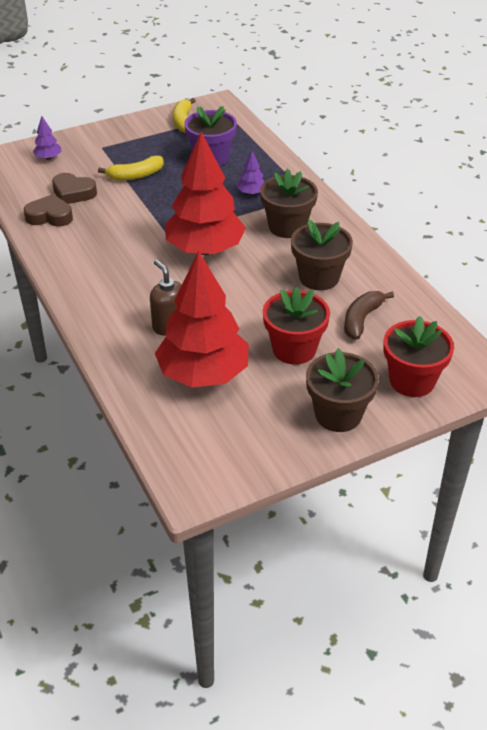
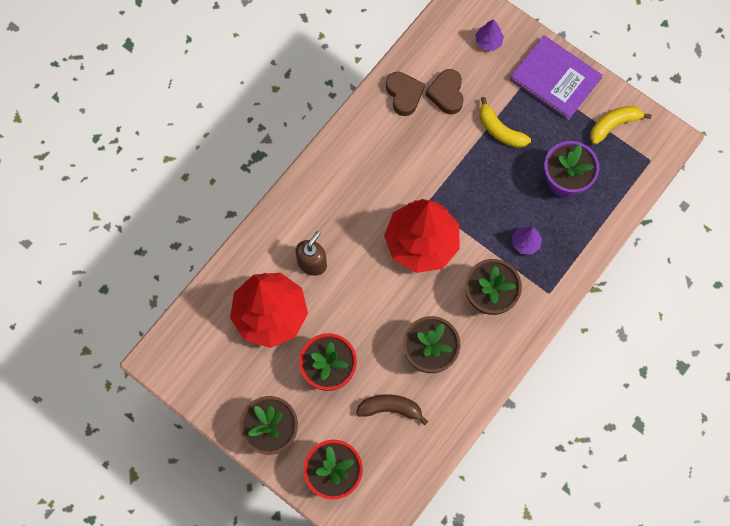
camera: 65 degrees right, 30 degrees up
(116, 136) = (555, 79): none -> purple book

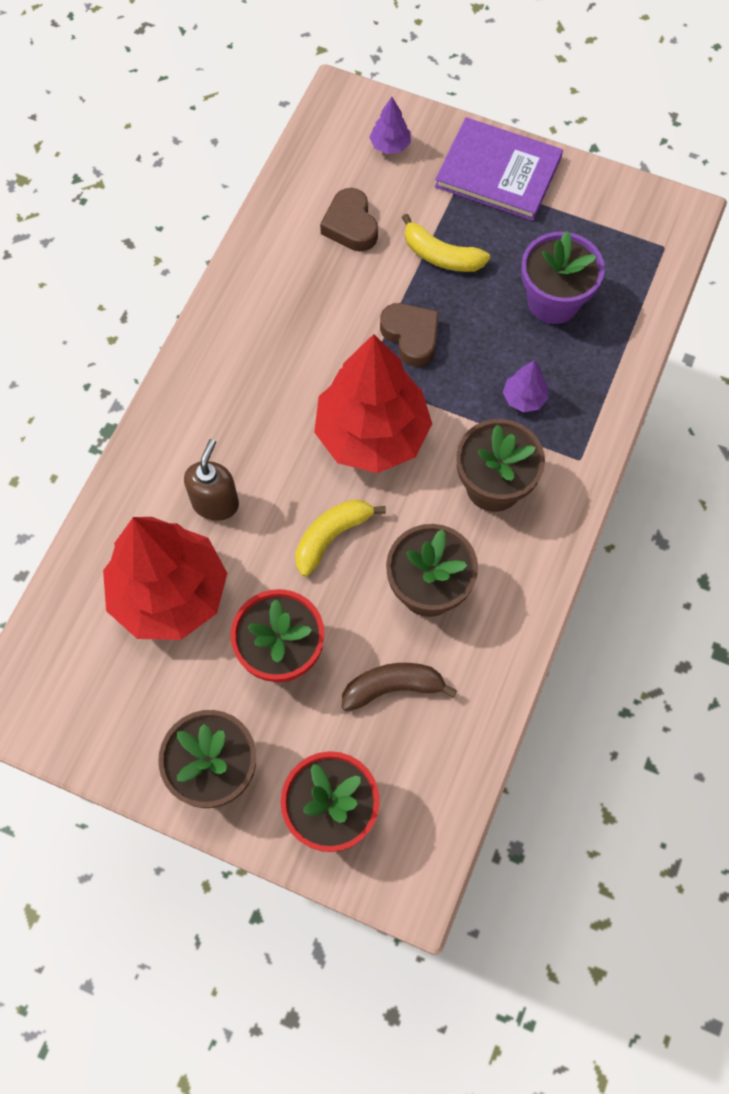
camera: 15 degrees left, 5 degrees down
(404, 95) = (290, 240): brown heart -> brown heart (411, 336)
(613, 125) = (598, 213): yellow banana -> yellow banana (331, 536)

